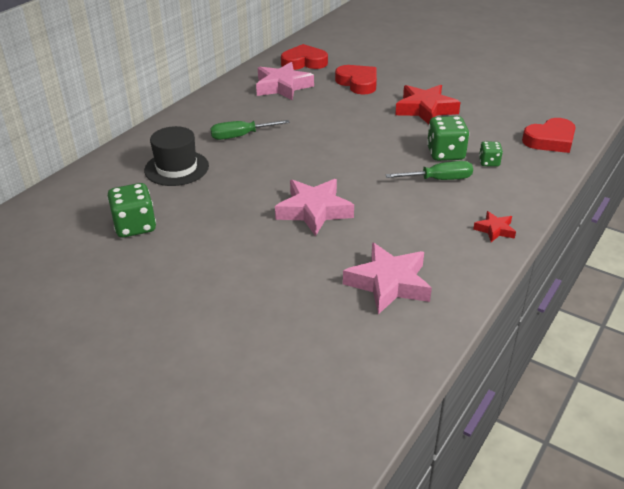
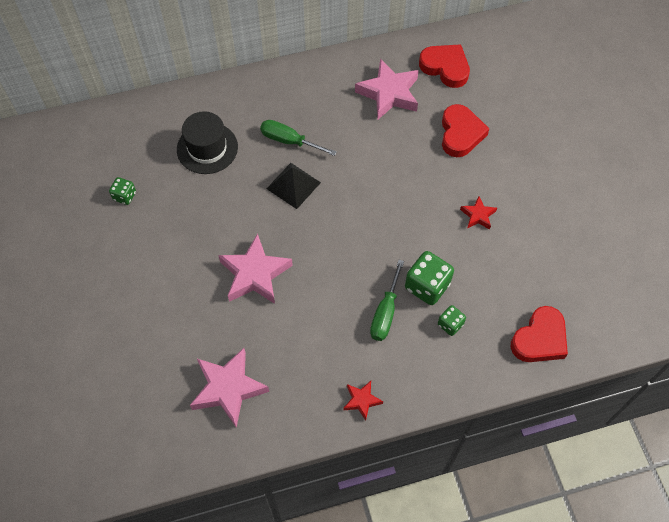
camera: 40 degrees right, 25 degrees up
(135, 226) = (124, 196): green dice -> green dice, size x0.56
(276, 154) = (293, 185): none -> black pyramid
(425, 109) = (478, 215): red star -> red star, size x0.51
(439, 179) = (385, 313): green screwdriver -> green screwdriver turned 75 degrees clockwise
(550, 140) = (540, 339): red heart -> red heart turned 60 degrees counterclockwise

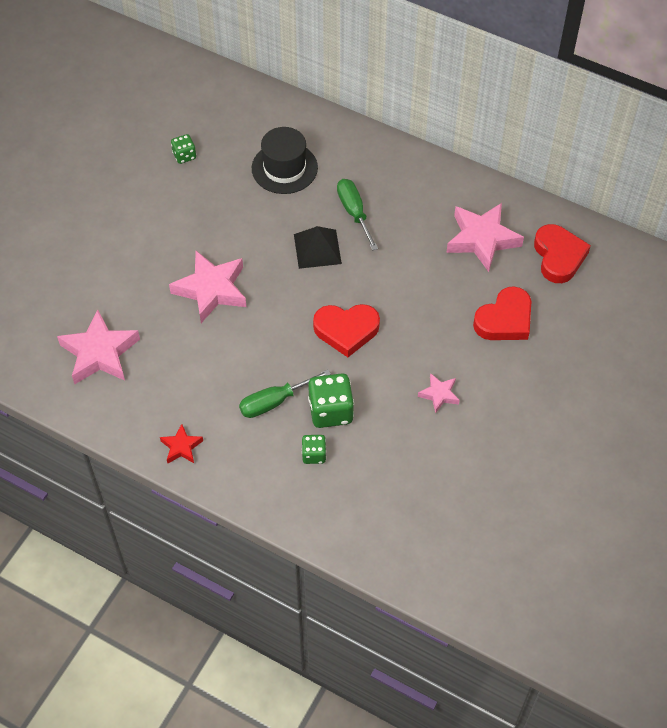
camera: 45 degrees right, 5 degrees down
(478, 215) = (439, 394): red star -> pink star
(540, 339) = (372, 530): red heart -> red heart (346, 330)

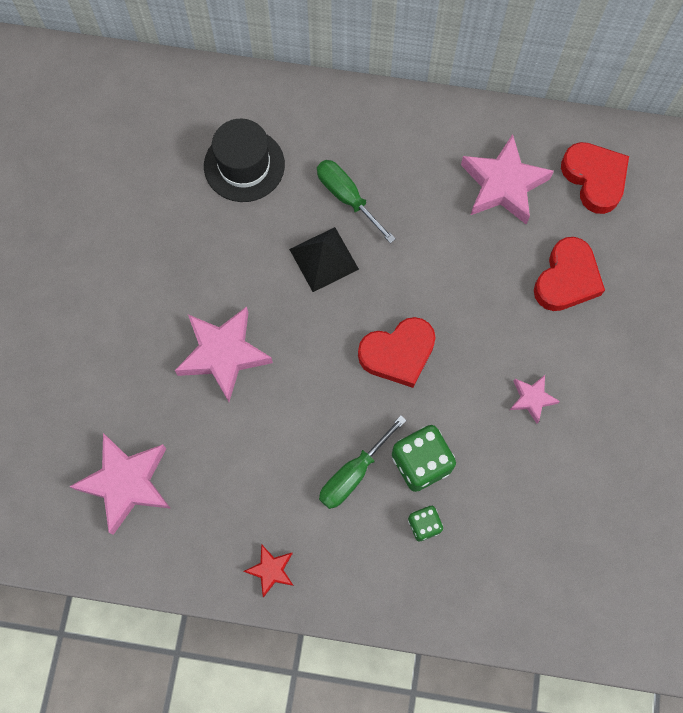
camera: 20 degrees left, 15 degrees up
(184, 155) = (120, 187): green dice -> none

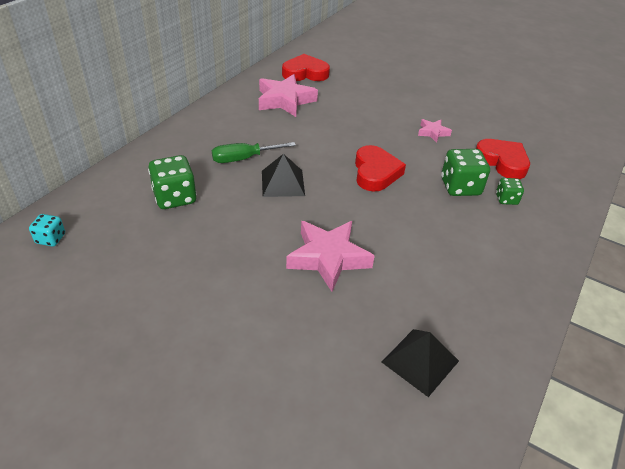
camera: 70 degrees left, 30 degrees down
(126, 483) = (420, 361): pink star -> black pyramid
(134, 95) = (51, 239): none -> turquoise dice
(244, 165) = (175, 197): black hat -> green dice
(271, 570) = (526, 287): red star -> none
(353, 474) = (458, 219): green screwdriver -> none
(567, 279) = (361, 99): red heart -> red heart (502, 162)

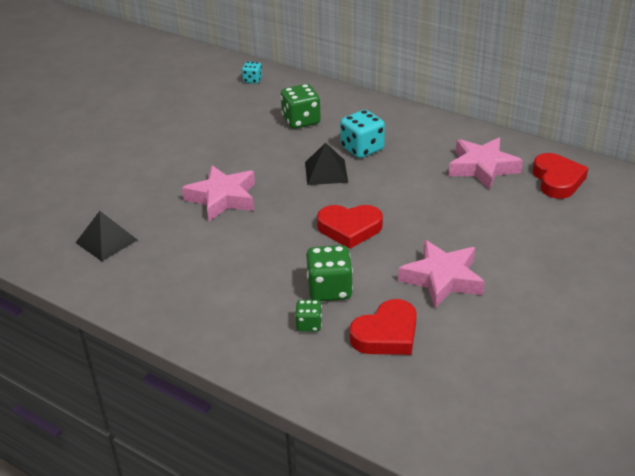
camera: 95 degrees right, 5 degrees down
(243, 159) = (362, 149): green screwdriver -> turquoise dice
(433, 132) = (442, 279): pink star -> pink star, size x1.96

